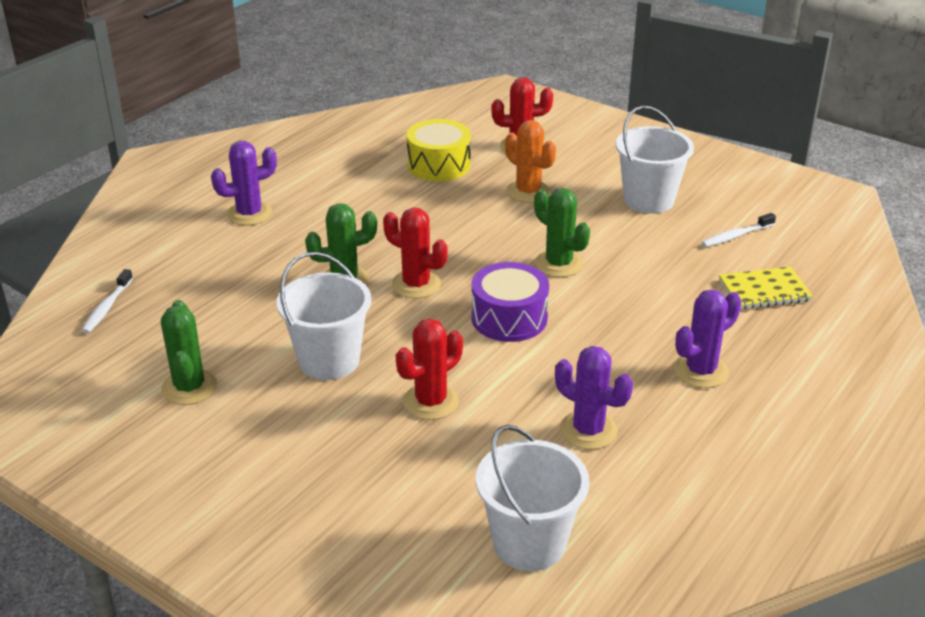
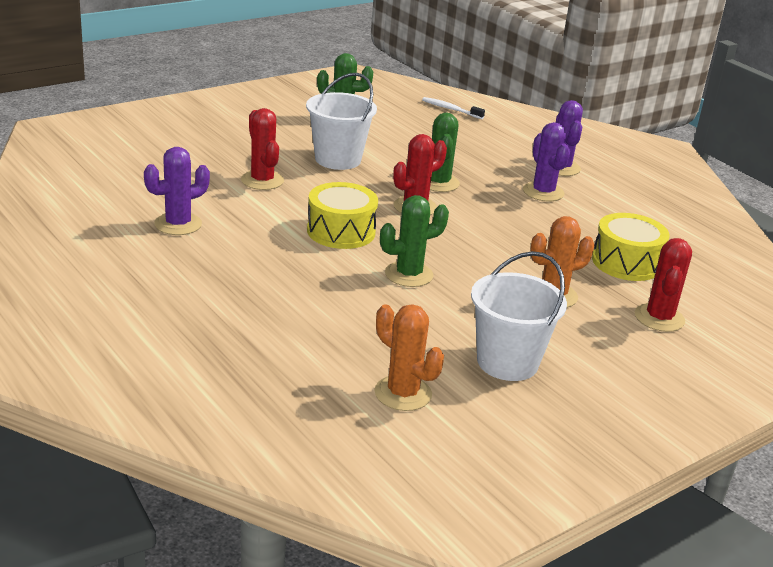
camera: 105 degrees right, 5 degrees down
(509, 318) = (341, 231): purple drum -> yellow drum
(529, 543) = (98, 178): white bucket -> none
(700, 371) = (200, 291): purple cactus -> purple cactus (543, 192)
(736, 236) = (403, 393): white toothbrush -> orange cactus
(764, 291) = (289, 371): yellow notebook -> none

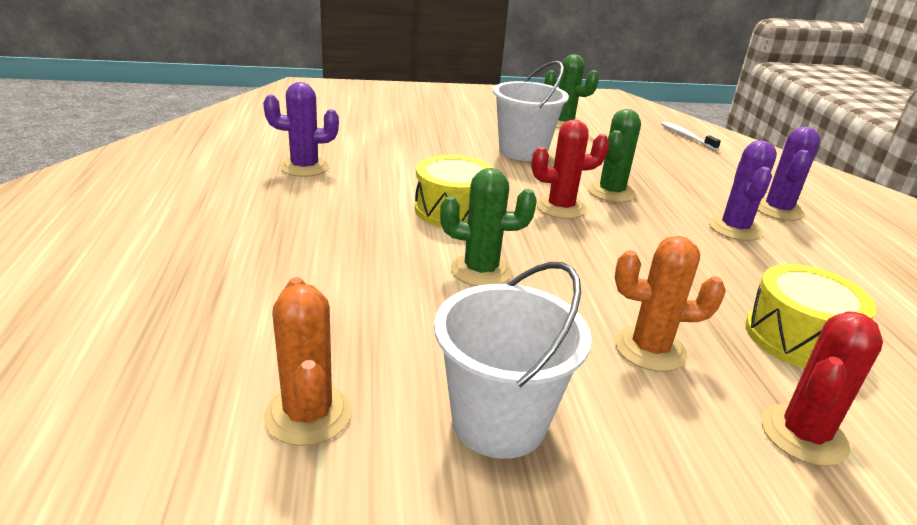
camera: 30 degrees right, 0 degrees up
(262, 180) = (428, 152): red cactus -> none

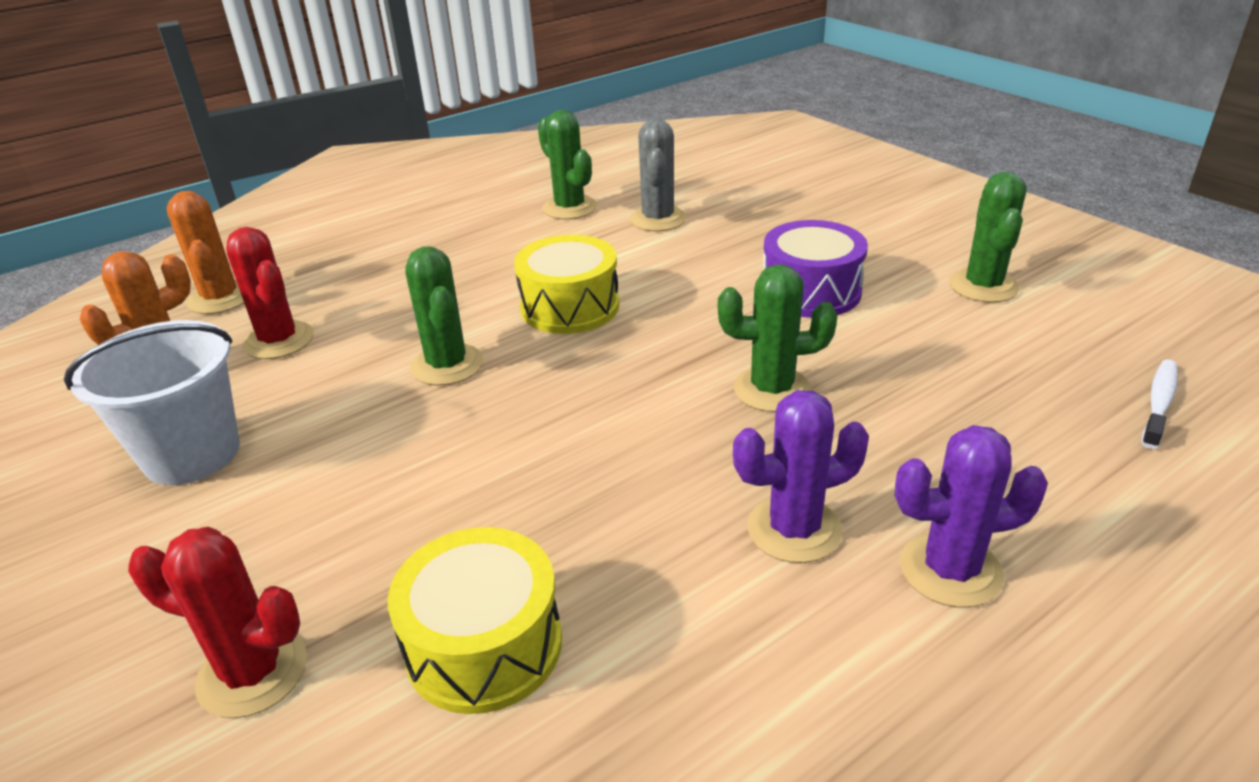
camera: 65 degrees right, 5 degrees up
(304, 167) = (569, 208): purple cactus -> green cactus
(373, 152) = (658, 219): none -> grey cactus
(523, 151) = (811, 291): white bucket -> purple drum
(561, 207) = (666, 366): red cactus -> red cactus (279, 340)
(650, 349) = (366, 515): orange cactus -> orange cactus (220, 298)

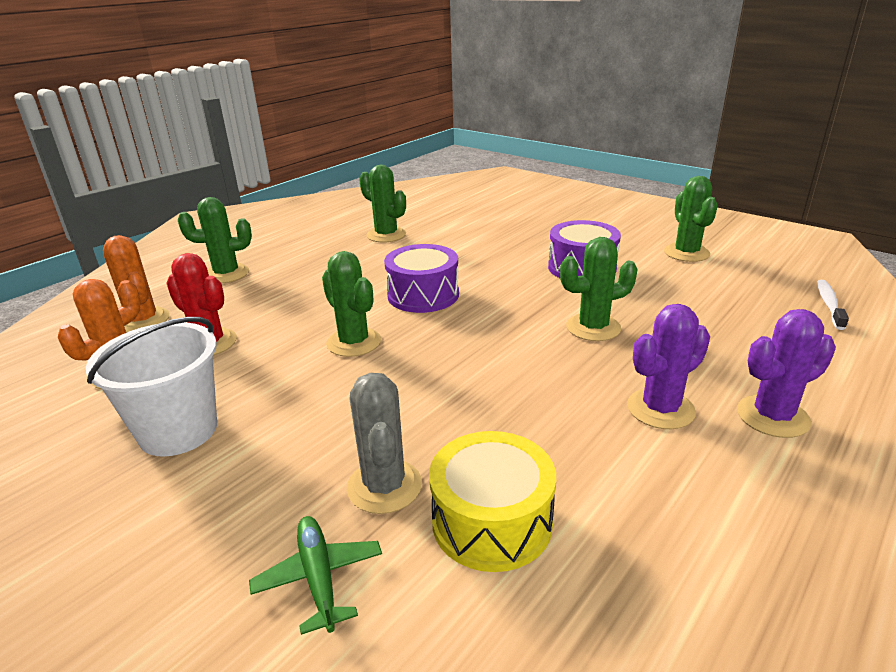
camera: 15 degrees left, 5 degrees down
(252, 672) = (319, 577): red cactus -> green plane
(344, 244) = (226, 274): none -> green cactus
(570, 307) = (423, 295): yellow drum -> purple drum
(658, 219) = (453, 236): grey cactus -> grey cactus (384, 486)

